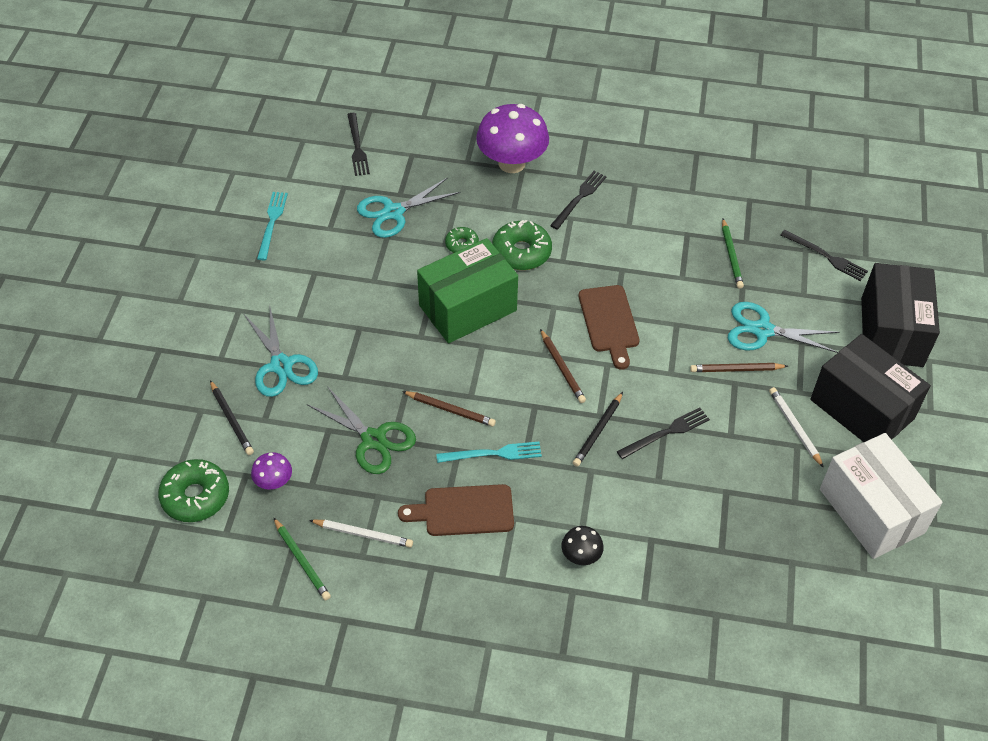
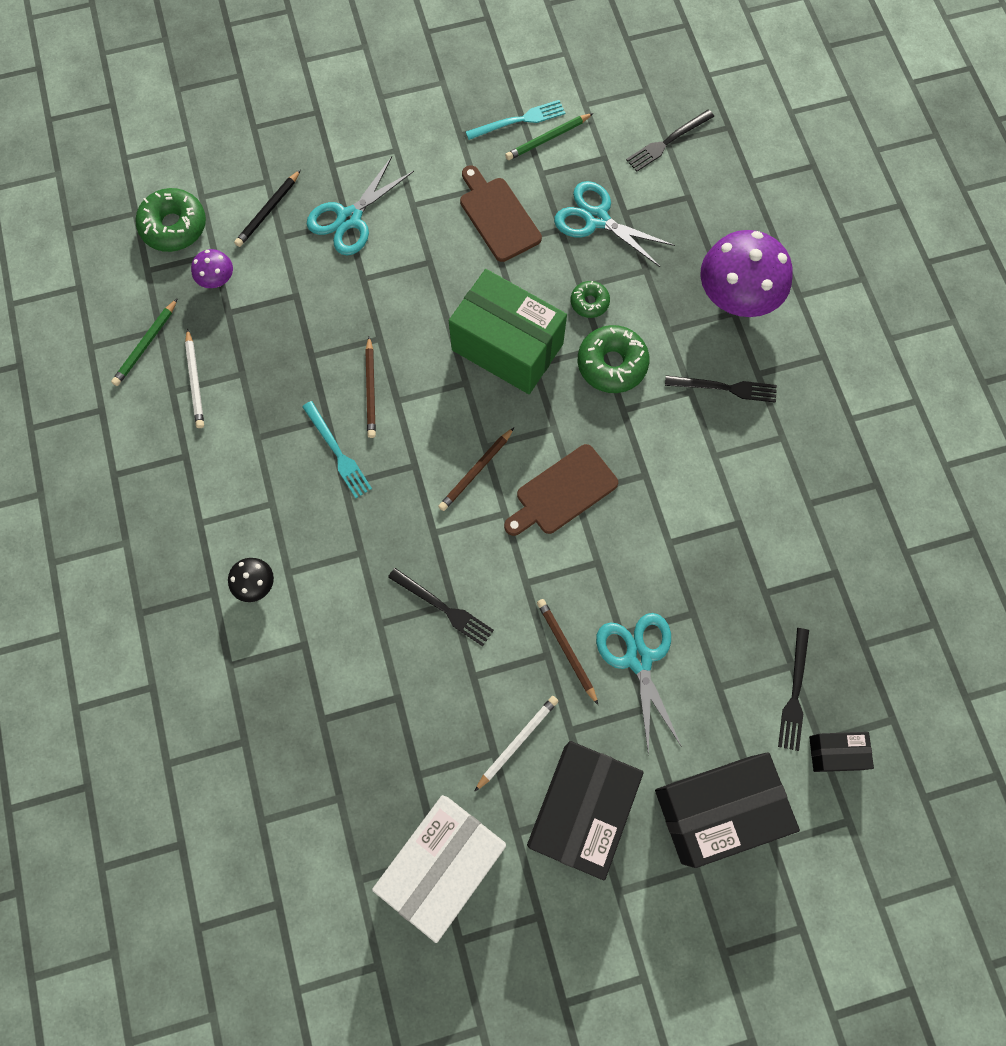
camera: 65 degrees right, 20 degrees up
(373, 440) = (303, 339): green scissors -> none
(463, 511) = (259, 455): brown cutting board -> brown cutting board (497, 216)
(598, 431) = (412, 539): black pencil -> none
(731, 256) = (733, 584): green pencil -> green pencil (547, 139)
(876, 253) = (835, 753): none -> black box

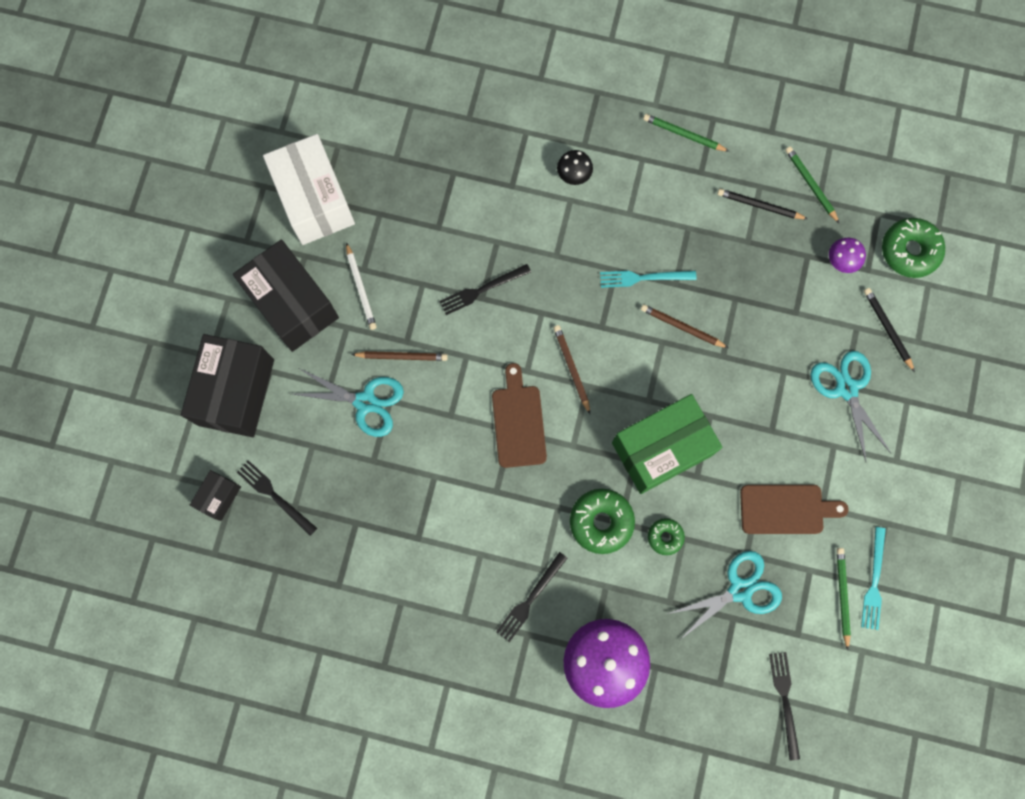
camera: 120 degrees right, 5 degrees up
(148, 495) = (683, 134): none -> green pencil
(195, 381) = (759, 206): white pencil -> black pencil

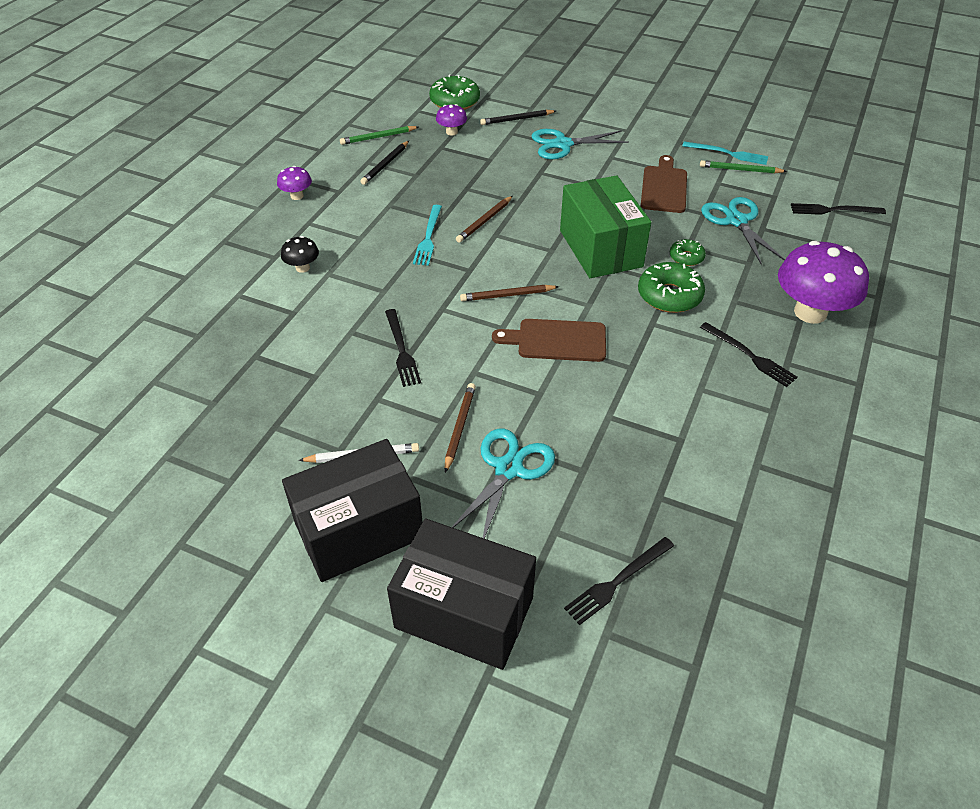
camera: 80 degrees left, 30 degrees down
(219, 497) = (613, 652): black box -> none
(314, 200) = (227, 489): white box -> none
(683, 134) = (297, 196): green pencil -> purple mushroom

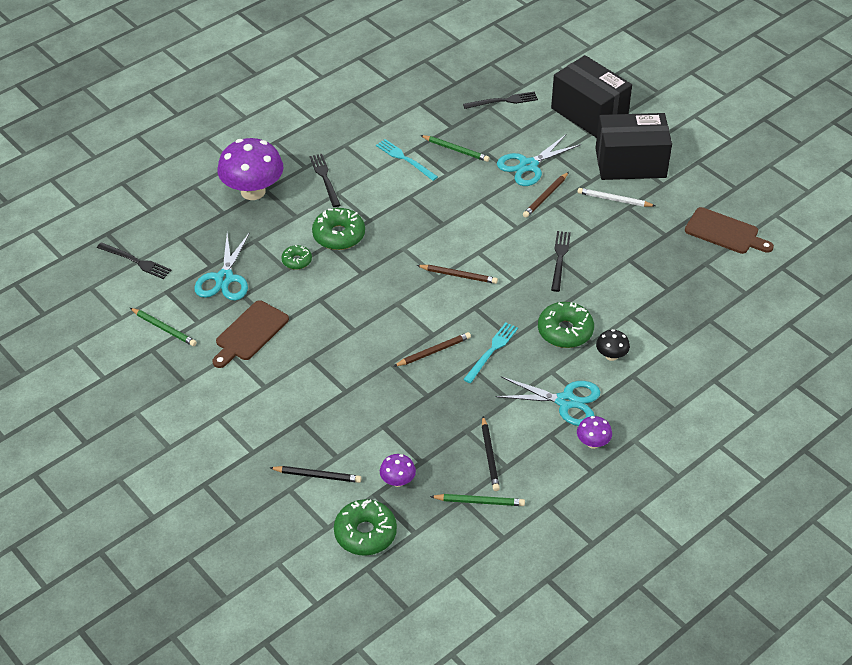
camera: 155 degrees left, 0 degrees up
(361, 276) = (565, 331): none -> green donut
(385, 164) = (490, 456): black pencil -> black pencil turned 120 degrees clockwise
(556, 340) = (446, 230): brown cutting board -> brown cutting board (725, 232)
(563, 144) = (297, 420): turquoise scissors -> turquoise scissors (566, 401)
(600, 248) = (356, 291): green box -> none
(624, 458) = (456, 150): none -> green pencil
(728, 153) = (154, 351): turquoise fork -> turquoise fork (405, 159)

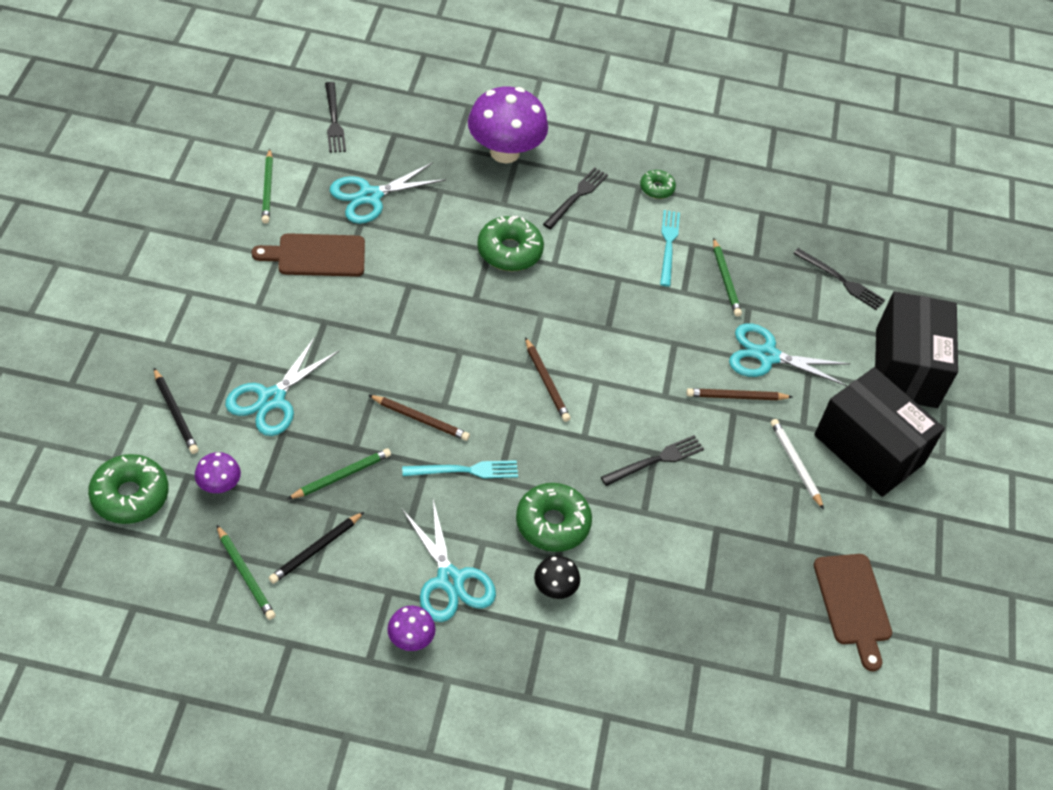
camera: 45 degrees right, 5 degrees up
(297, 261) = (444, 238): green donut -> green donut (657, 188)
(351, 418) = (272, 399): none -> turquoise scissors
(444, 414) = (341, 476): none -> green pencil

